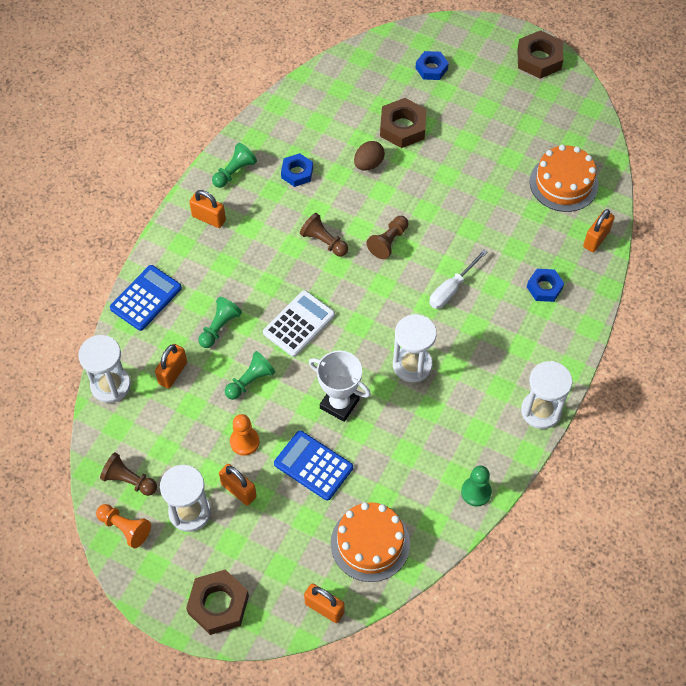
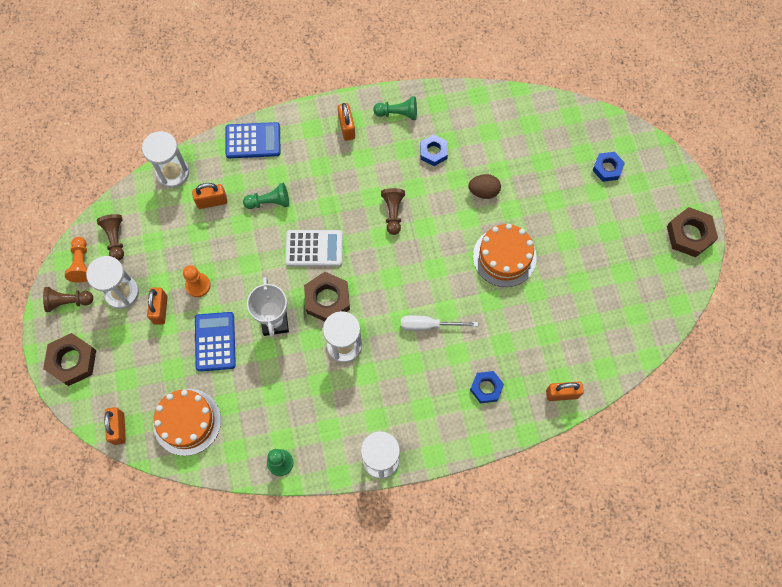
camera: 50 degrees right, 10 degrees up
(250, 381) = (245, 253): green pawn -> none
(388, 242) = (430, 254): brown pawn -> brown pawn (68, 302)
(402, 127) = (536, 189): brown nut -> brown nut (327, 299)
(563, 183) = (591, 335): orange cake -> orange cake (504, 257)

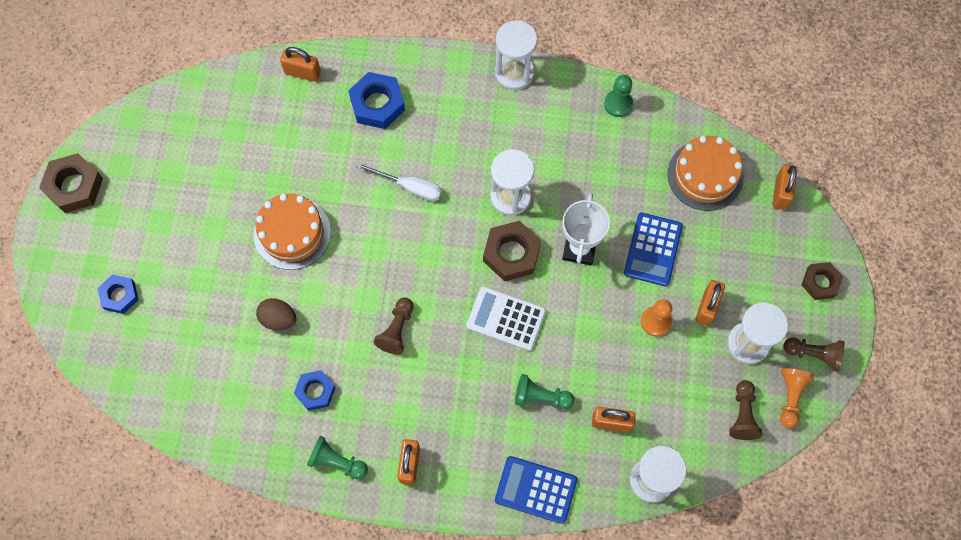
camera: 160 degrees left, 0 degrees up
(72, 361) = (820, 282): brown nut -> brown nut, size x0.65
(486, 388) = (377, 104): blue nut -> blue nut, size x1.53

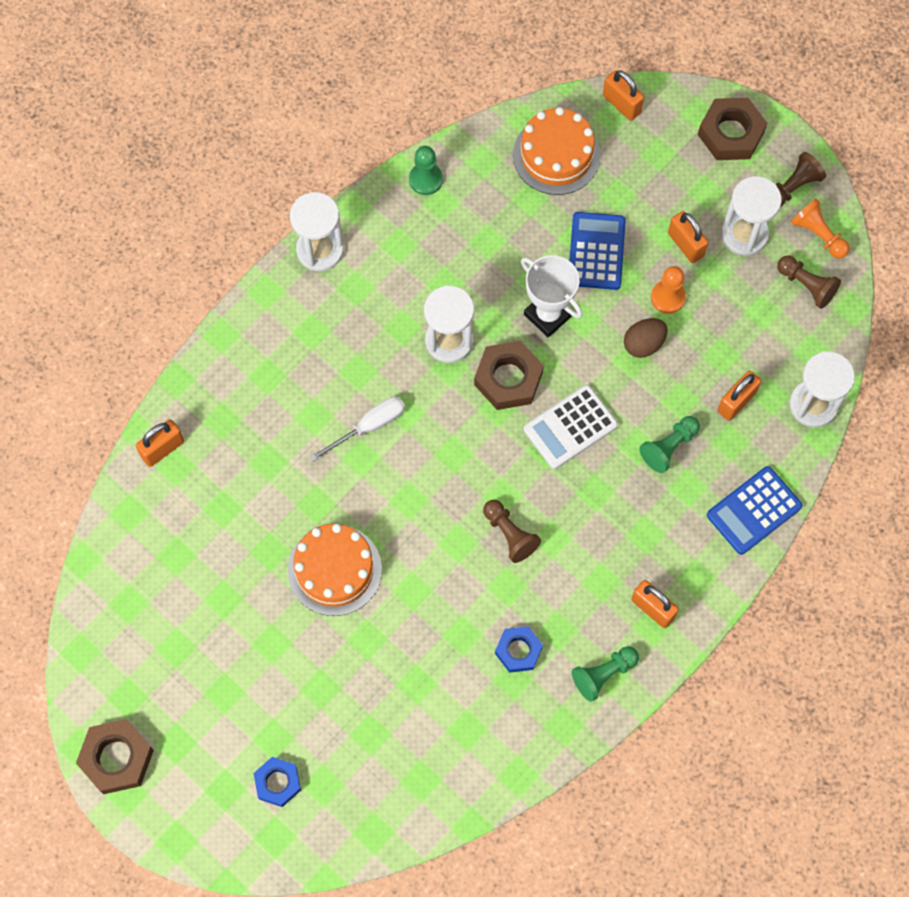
camera: 55 degrees left, 0 degrees up
(278, 319) = (417, 639): brown egg -> brown egg (643, 344)
(377, 104) = (254, 399): blue nut -> none
(653, 249) = (596, 251): blue calculator -> blue calculator turned 135 degrees counterclockwise
(820, 282) = (731, 133): brown nut -> brown nut, size x1.53

